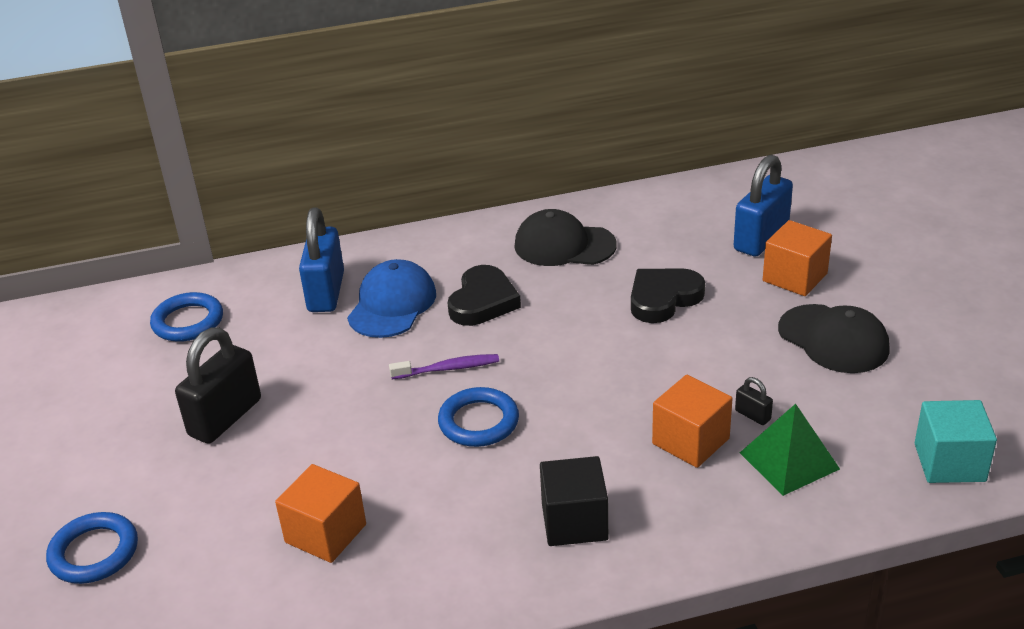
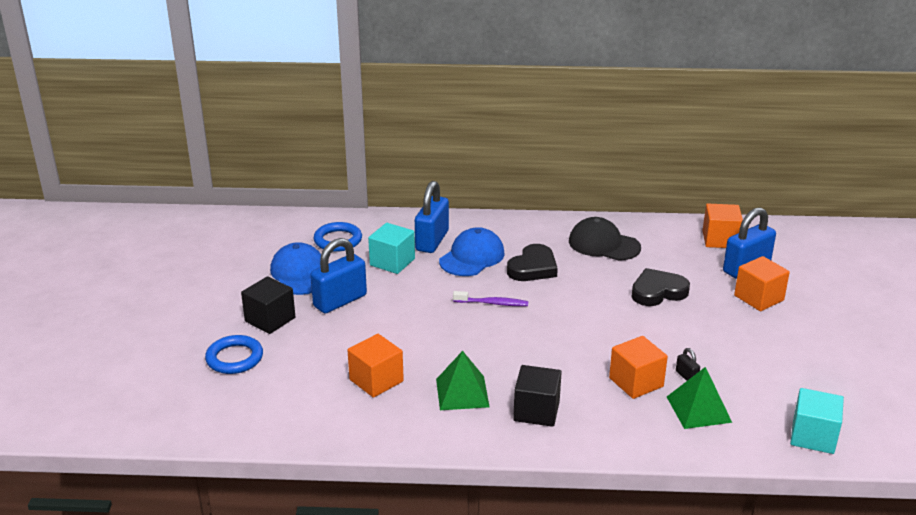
camera: 15 degrees right, 5 degrees down
(128, 474) = (270, 319): none -> black cube
(149, 388) = (300, 274): none -> blue cap
(225, 417) = (340, 301): black padlock -> blue padlock
(280, 338) = (392, 262): none -> turquoise cube
(458, 520) = (462, 393): none -> green pyramid
(478, 422) = (499, 339): blue ring -> none
(711, 205) = (720, 239): none -> orange cube
(833, 339) = (767, 342): black cap -> none

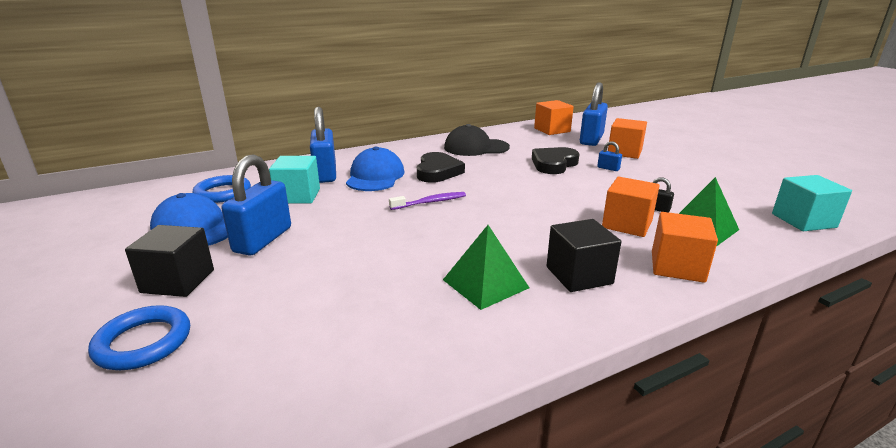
camera: 30 degrees left, 5 degrees down
(376, 380) = (373, 304): orange cube -> orange cube (677, 266)
(708, 315) = (608, 168): none -> blue padlock

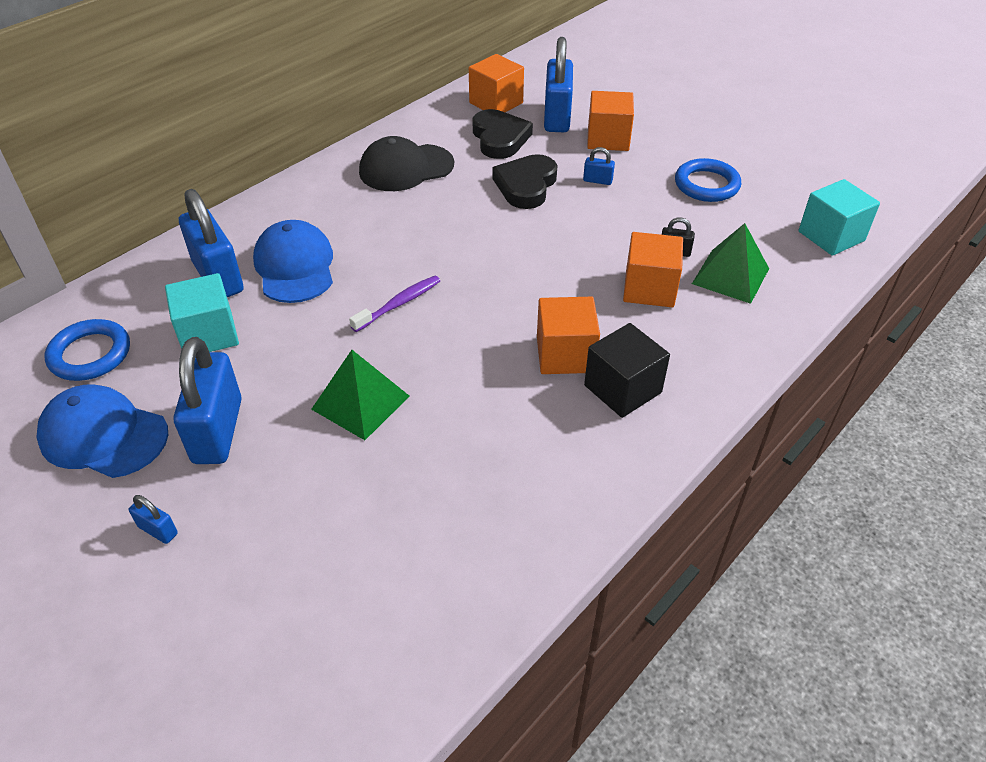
camera: 20 degrees left, 20 degrees up
(143, 342) = (191, 628): blue ring -> blue ring (706, 185)
(178, 281) = (158, 530): black cube -> blue padlock
(437, 171) = (377, 236): black heart -> black heart (499, 138)
(485, 283) = (528, 430): green pyramid -> green pyramid (360, 402)
(677, 266) = (718, 347): orange cube -> orange cube (565, 354)

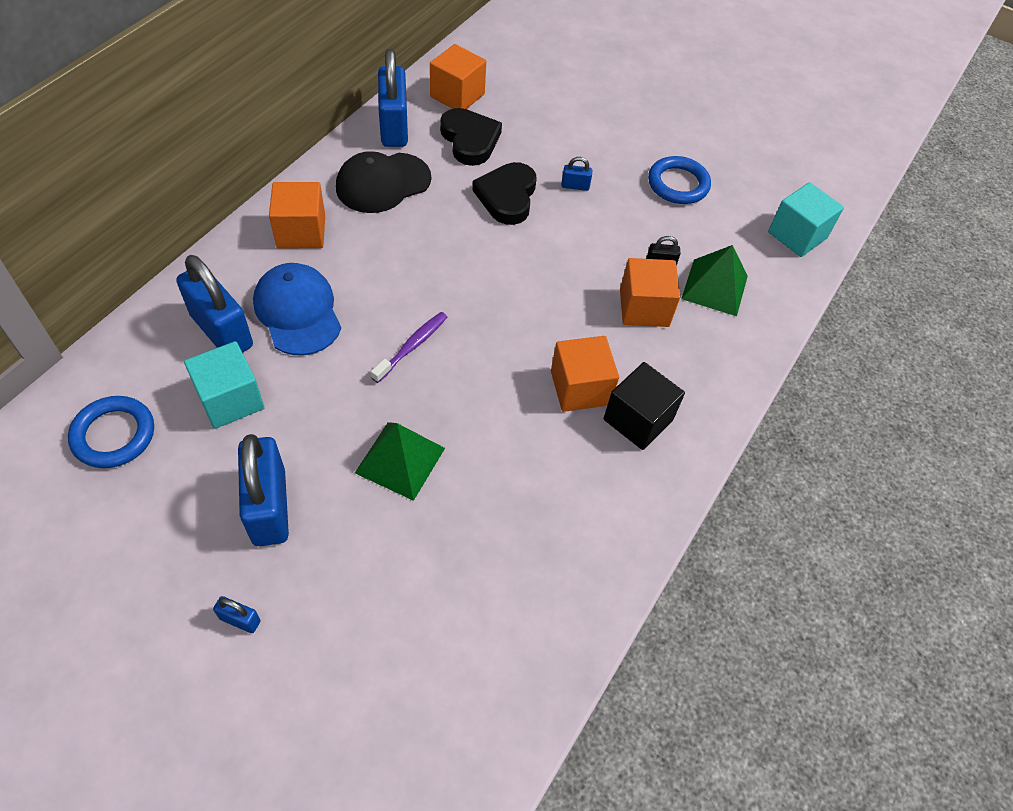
camera: 15 degrees left, 10 degrees up
(103, 435) = (156, 525): blue cap -> none
(557, 117) = (522, 111): blue padlock -> blue padlock (394, 127)
(608, 139) = (576, 135): orange cube -> orange cube (301, 232)

